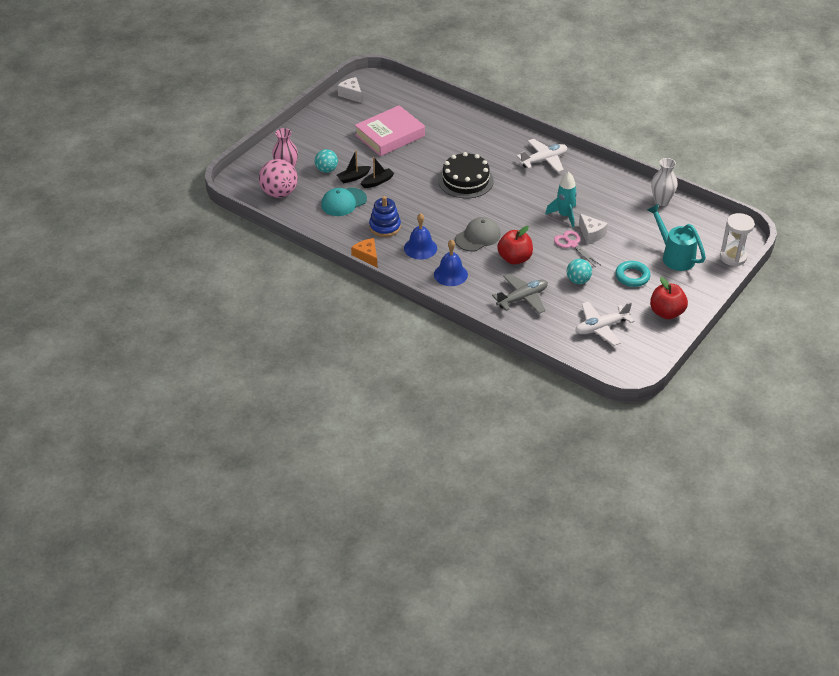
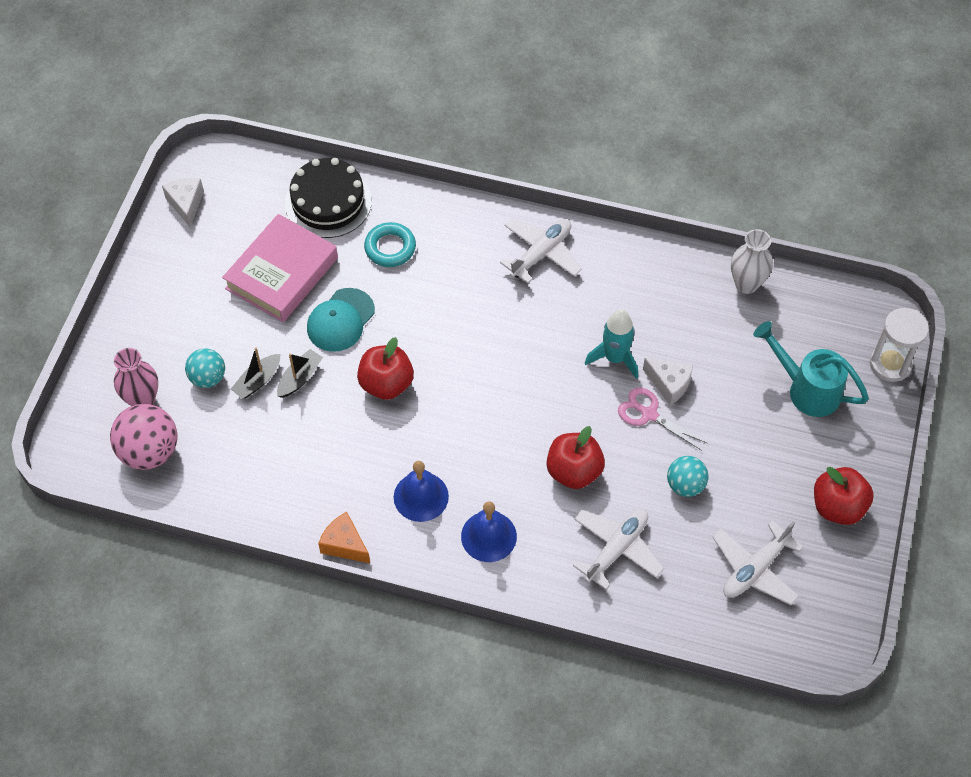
camera: 20 degrees left, 15 degrees up
(343, 202) = (262, 438): turquoise cap -> turquoise cap (340, 320)
(351, 95) = (186, 204): white cheese -> white cheese turned 45 degrees clockwise
(385, 227) = (348, 470): blue stacking toy -> none
(425, 195) = (386, 384): none -> red apple
(465, 180) = (437, 332): black cake -> black cake (328, 202)
(478, 237) = (501, 444): grey cap -> none
(522, 298) = (616, 549): grey plane -> white plane
(632, 276) = (761, 450): turquoise ring -> turquoise ring (390, 248)

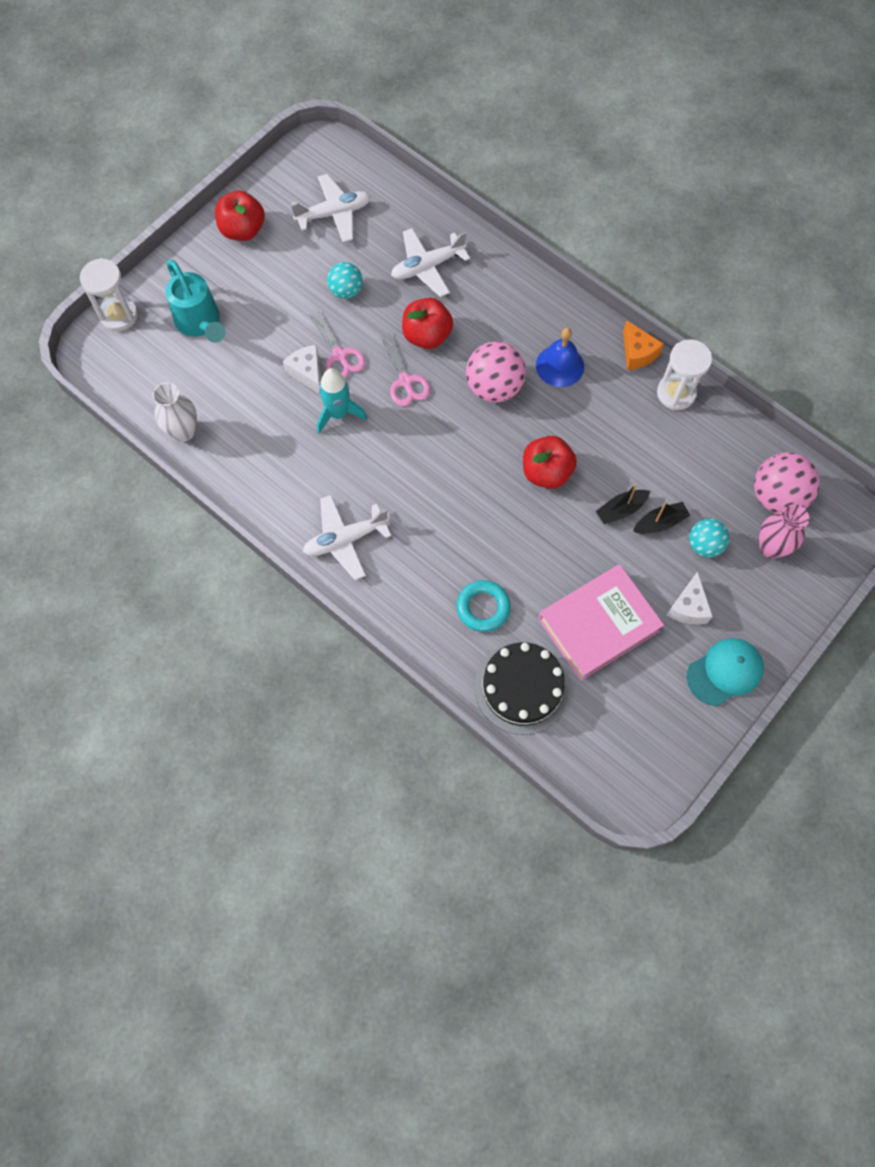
camera: 155 degrees left, 10 degrees up
(186, 204) = (668, 750): white cheese -> white cheese (688, 607)
(287, 517) = (676, 393): none -> white hourglass
(340, 320) = (562, 551): turquoise cap -> turquoise cap (725, 672)
(477, 446) = (494, 387): none -> pink ball
(488, 536) = (520, 314): blue bell -> none
(569, 415) = (405, 381): none -> pink scissors

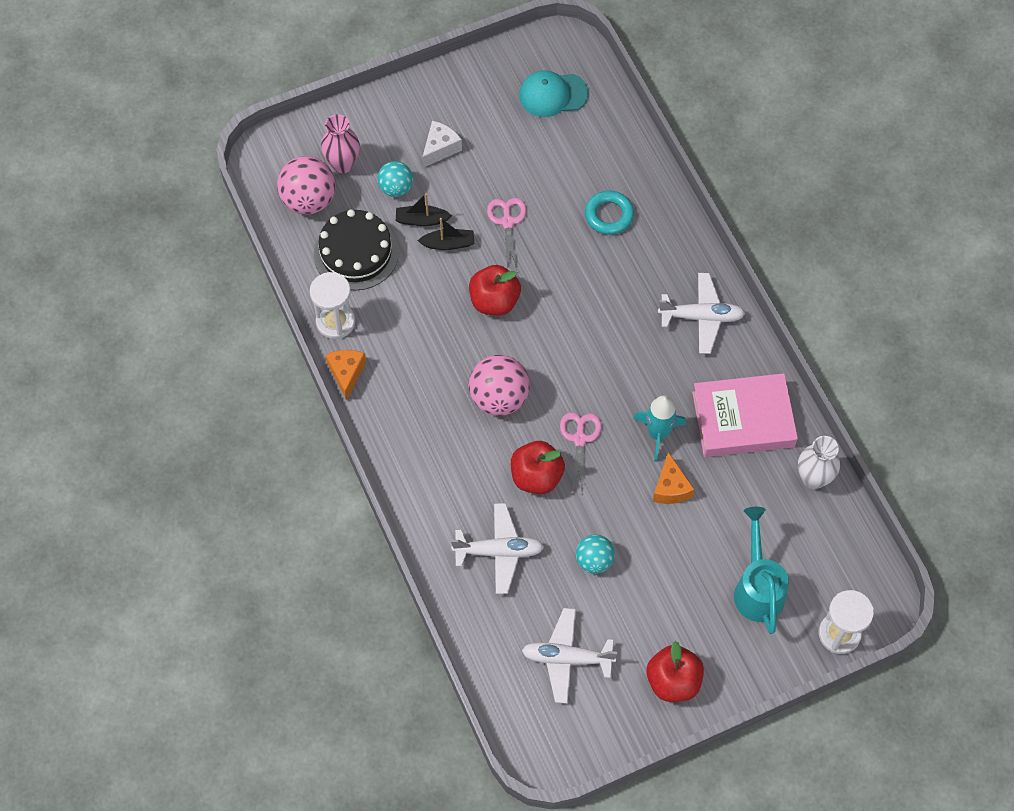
camera: 155 degrees left, 5 degrees down
(307, 373) = (670, 488): white cheese -> orange cheese
(339, 355) = (631, 492): pink scissors -> pink scissors (507, 222)
(521, 687) = (608, 146): black cake -> black cake (356, 252)
(560, 366) = (426, 392): blue bell -> none
(598, 625) = (521, 165): pink book -> pink book (743, 419)
(725, 672) = (442, 93): turquoise cap -> turquoise cap (553, 94)

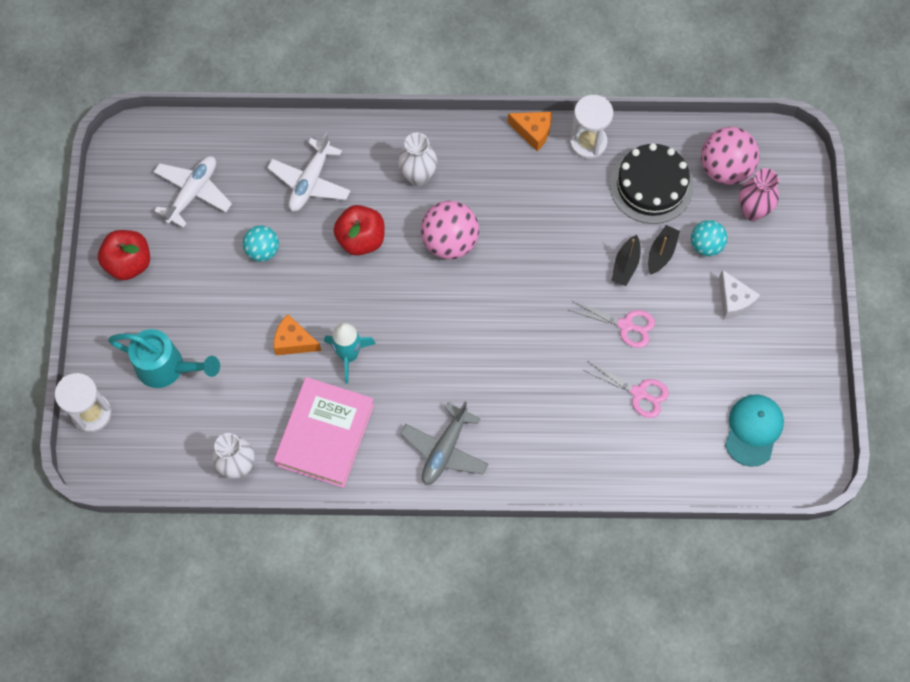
camera: 115 degrees right, 5 degrees up
(444, 455) = (418, 176): none -> white vase
(494, 301) = (547, 278): red apple -> none
(580, 439) = (377, 289): pink scissors -> pink scissors (639, 393)
(609, 215) = (592, 418): turquoise ring -> none
(701, 317) = (444, 450): white plane -> grey plane

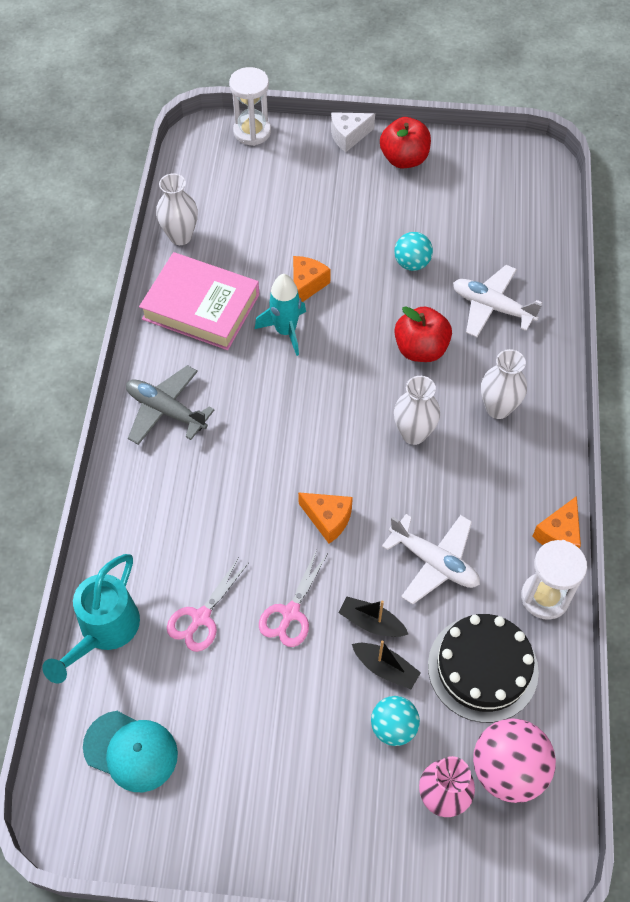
camera: 95 degrees right, 10 degrees down
(168, 368) = (290, 186): turquoise watering can -> turquoise watering can (103, 632)
(193, 193) = (480, 209): white plane -> white plane (434, 562)
(450, 241) = (413, 434): pink ball -> white vase
(539, 303) = (328, 519): none -> orange cheese
(734, 301) = (311, 752): white cheese -> white cheese (348, 136)

